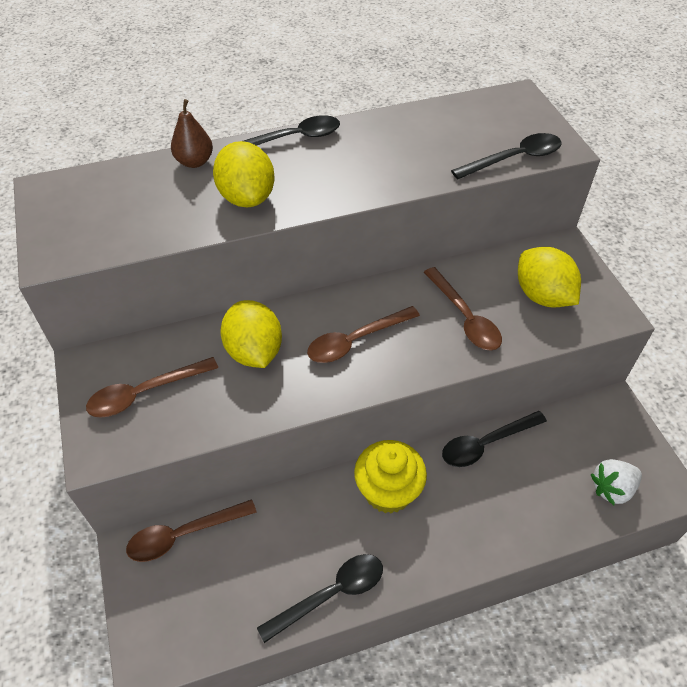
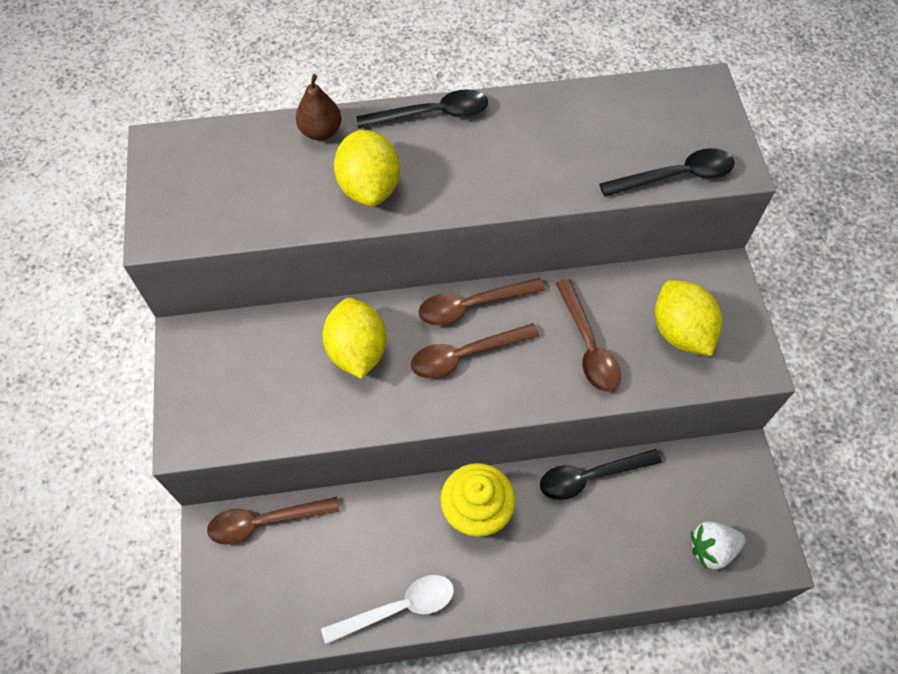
camera: 10 degrees right, 10 degrees up
(145, 393) = (240, 381): brown spoon -> brown spoon (472, 305)
(331, 594) = (398, 608): black spoon -> white spoon

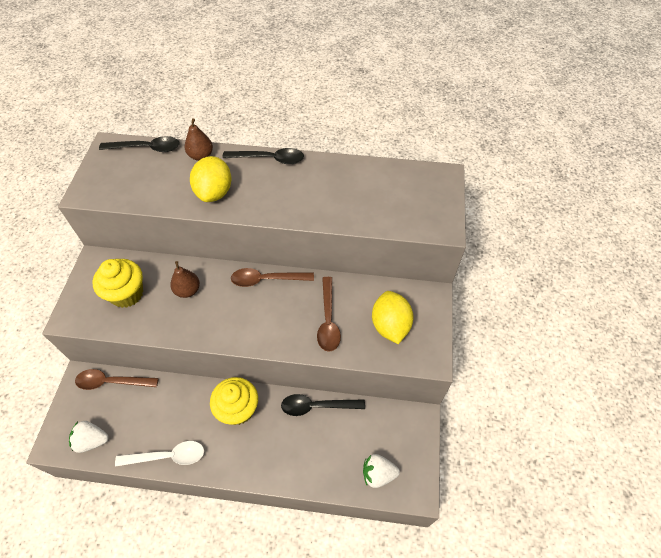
camera: 15 degrees right, 5 degrees down
(263, 379) = (127, 294): none -> yellow cupcake
(272, 617) = (92, 440): none -> white strawberry
(357, 351) = (188, 290): yellow lemon -> brown pear
(465, 355) = (250, 308): brown spoon -> none
(676, 176) = (403, 225): black spoon -> black spoon (147, 148)

